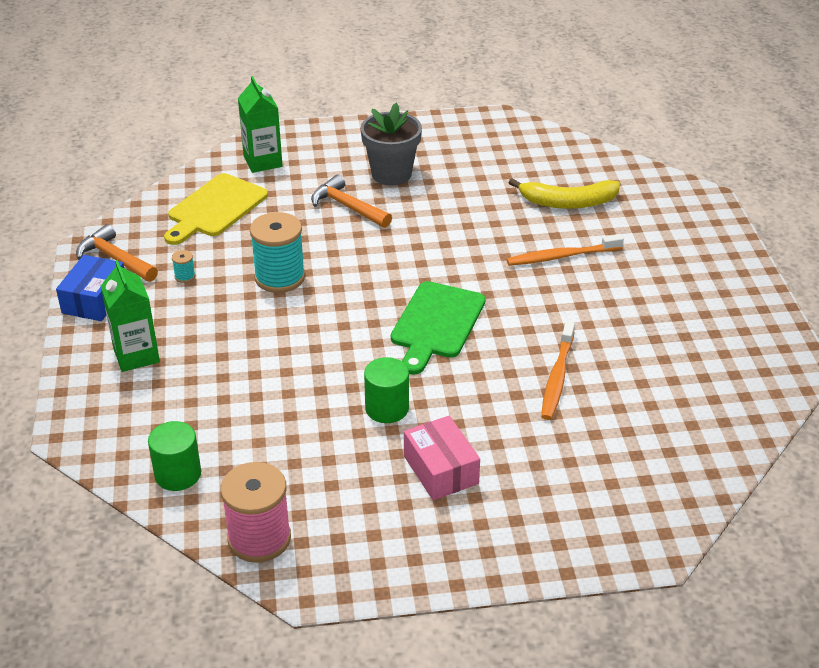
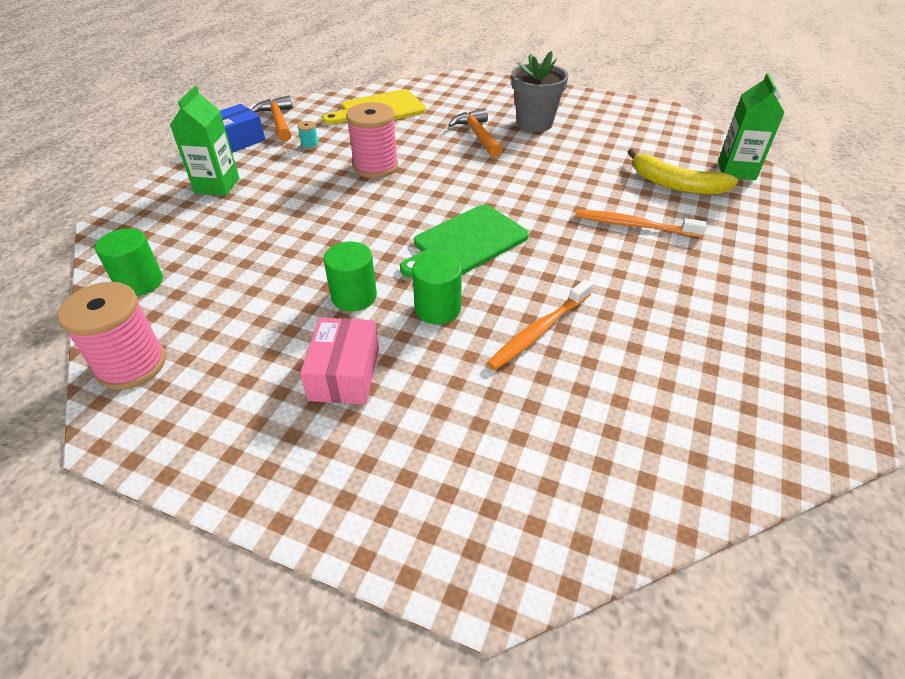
camera: 30 degrees right, 5 degrees up
(263, 161) = (444, 91): green carton -> green carton (736, 170)
(280, 277) = (375, 167): turquoise spool -> pink spool
(465, 391) = (437, 309): none -> green cylinder

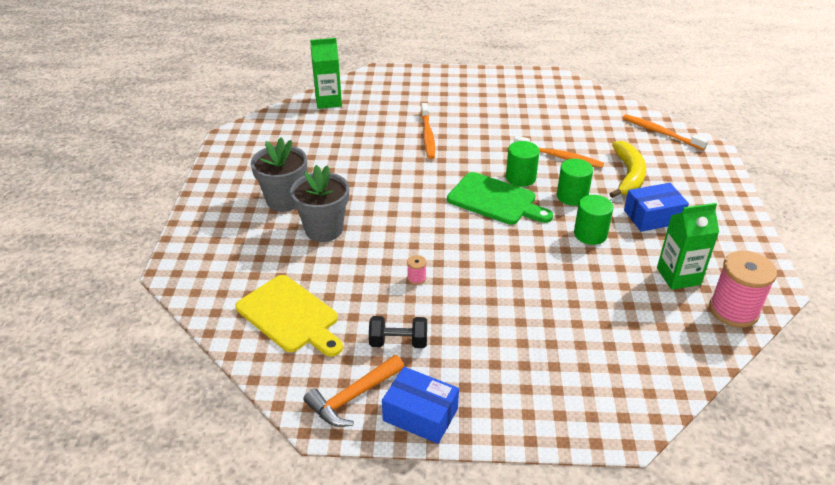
camera: 110 degrees left, 5 degrees down
(140, 282) = (670, 355): green cylinder -> green cylinder (520, 178)
(217, 185) = (514, 381): green carton -> green carton (678, 276)
(310, 145) = (398, 342): turquoise spool -> black dumbbell
(344, 373) = (653, 216): pink box -> blue box
(375, 167) = (416, 278): pink spool -> pink spool, size x0.41
(477, 135) = (324, 229): orange hammer -> grey flower pot
(572, 513) = (661, 133): none -> orange toothbrush
(676, 185) = (362, 123): yellow banana -> yellow banana (628, 176)

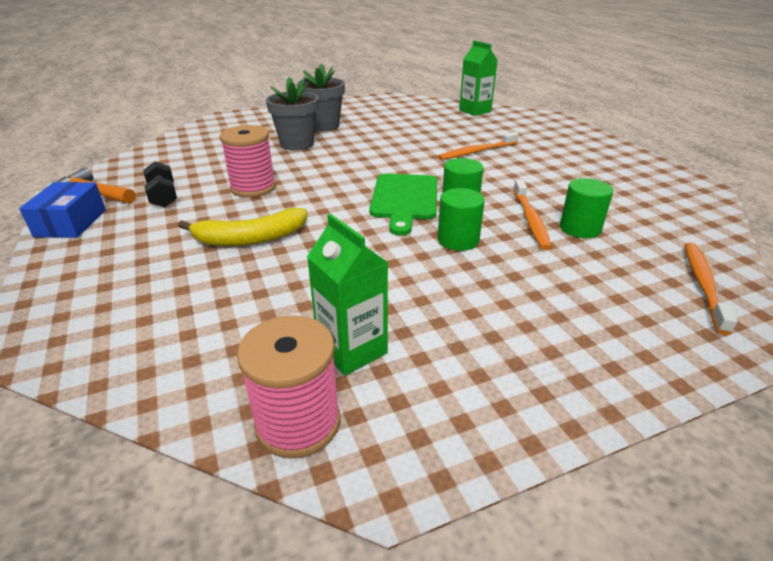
camera: 65 degrees right, 5 degrees down
(290, 316) = (185, 155): yellow cutting board -> none
(416, 278) = (253, 188): pink spool -> pink spool, size x2.44
(590, 234) = (392, 264): green cylinder -> green cylinder (580, 228)
(628, 176) = (551, 272): yellow banana -> yellow banana (250, 238)
(653, 216) = (476, 307): blue box -> none

